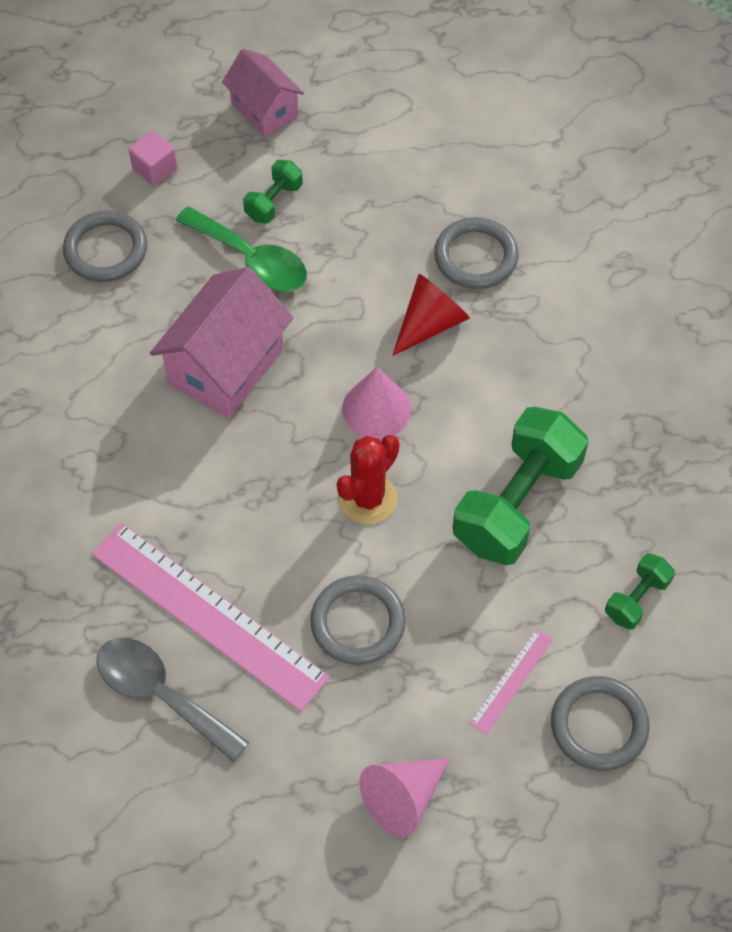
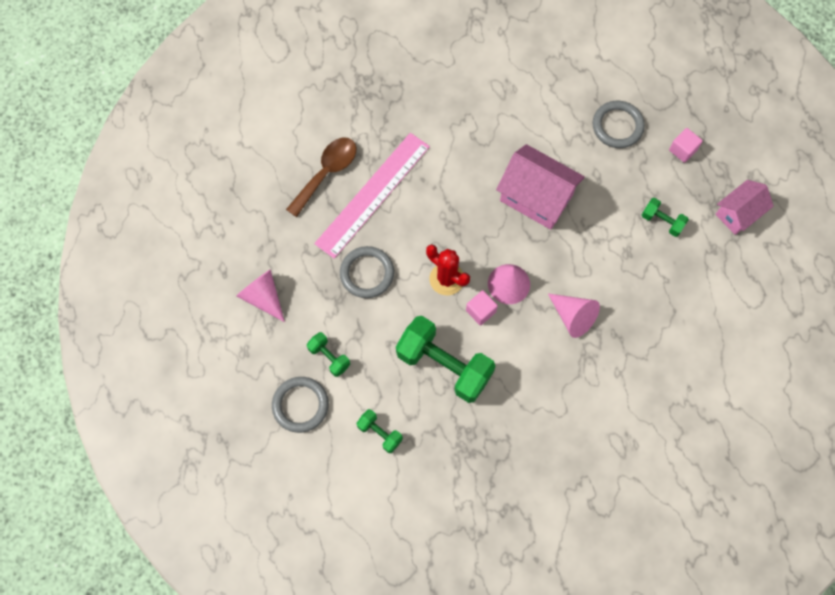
camera: 90 degrees right, 10 degrees up
(161, 694) = (326, 173): grey spoon -> brown spoon
(251, 259) = (615, 209): green spoon -> none
(423, 449) = (480, 311): none -> pink cube
(430, 323) = (573, 317): red cone -> pink cone
(476, 257) = (627, 346): grey ring -> none
(511, 681) = (329, 357): pink ruler -> green dumbbell

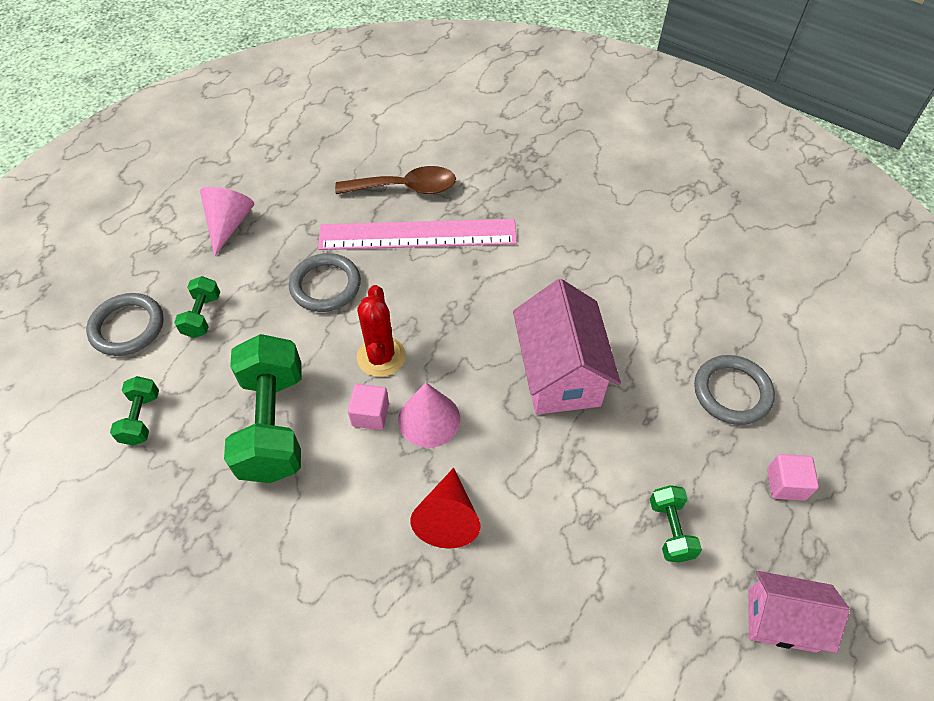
camera: 50 degrees right, 15 degrees down
(573, 317) = (448, 517): pink cone -> red cone

